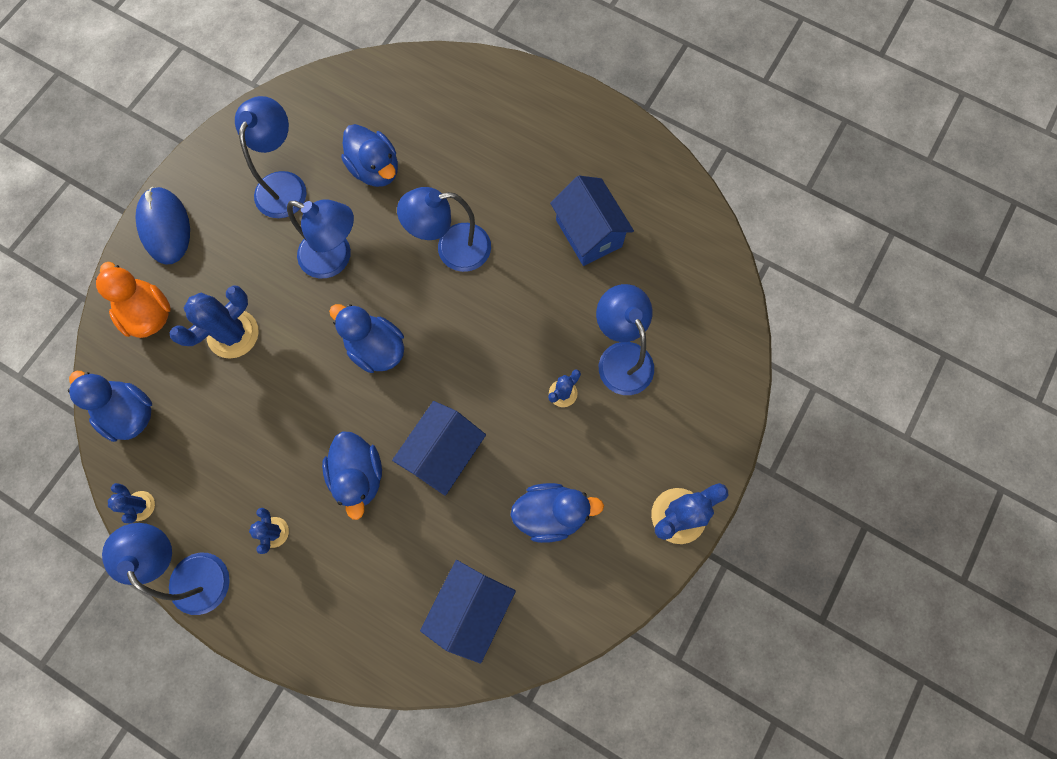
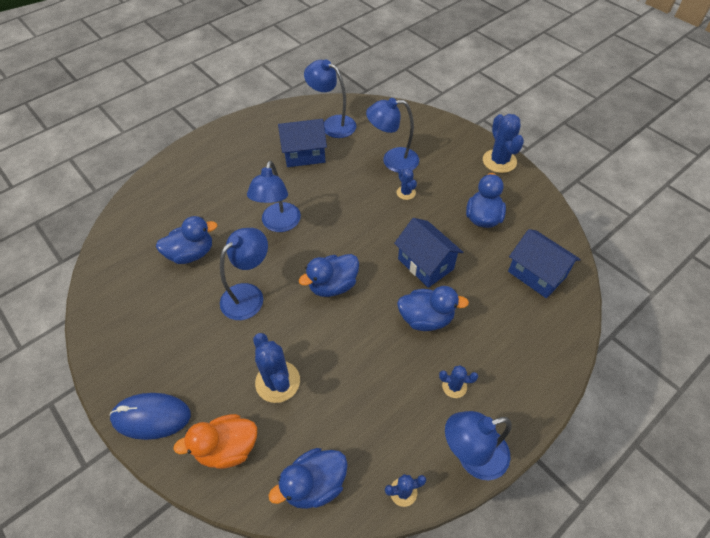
camera: 70 degrees left, 20 degrees down
(284, 184) = (167, 315): blue lamp -> blue lamp (332, 124)

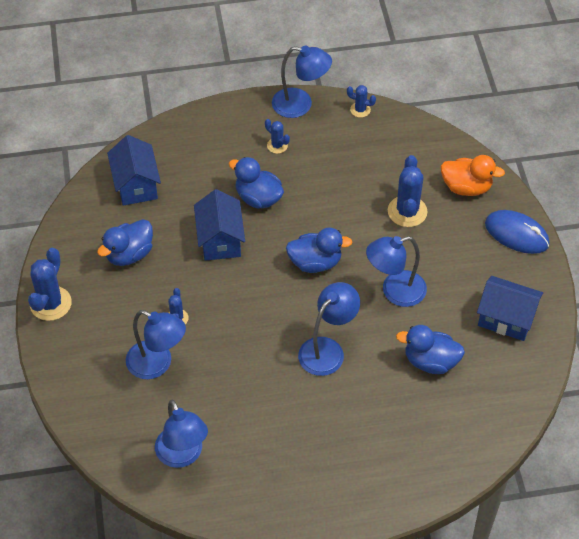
camera: 150 degrees left, 0 degrees up
(304, 154) = (246, 426): blue house -> blue house (506, 318)
(314, 484) = (416, 140): blue duck -> none

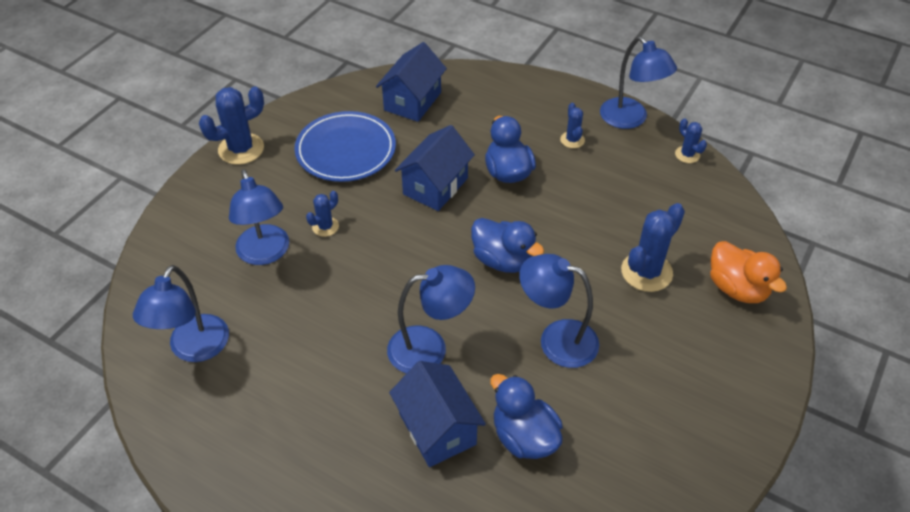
camera: 40 degrees right, 5 degrees down
(129, 254) = (346, 150): blue duck -> blue plate
(506, 318) = (656, 452): blue house -> blue house (437, 429)
(516, 234) = (754, 371): blue mouse -> none

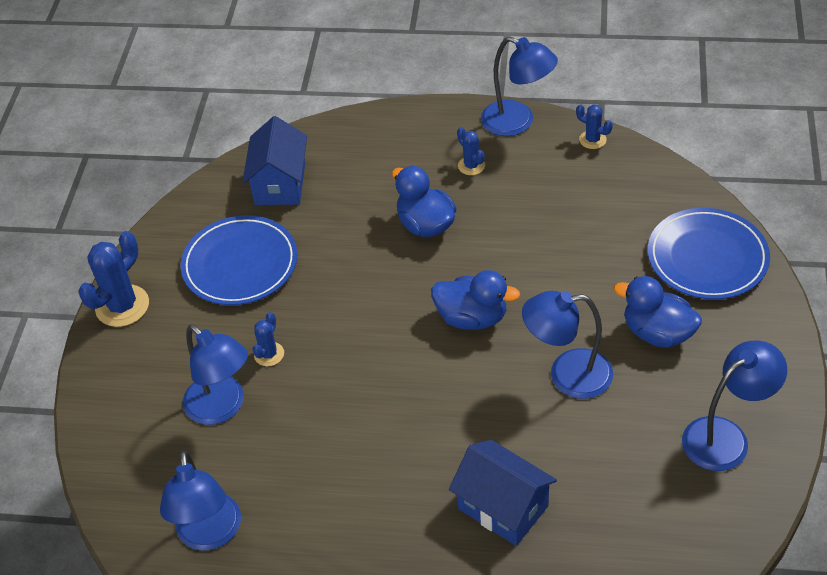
camera: 20 degrees left, 0 degrees up
(430, 348) = (450, 434): blue lamp -> blue lamp (726, 436)
(435, 186) = (359, 267): blue house -> none
(524, 437) = (588, 479): blue duck -> blue duck (657, 333)
(646, 272) = (616, 274): blue cactus -> none
(737, 288) = (707, 258): orange duck -> blue plate

